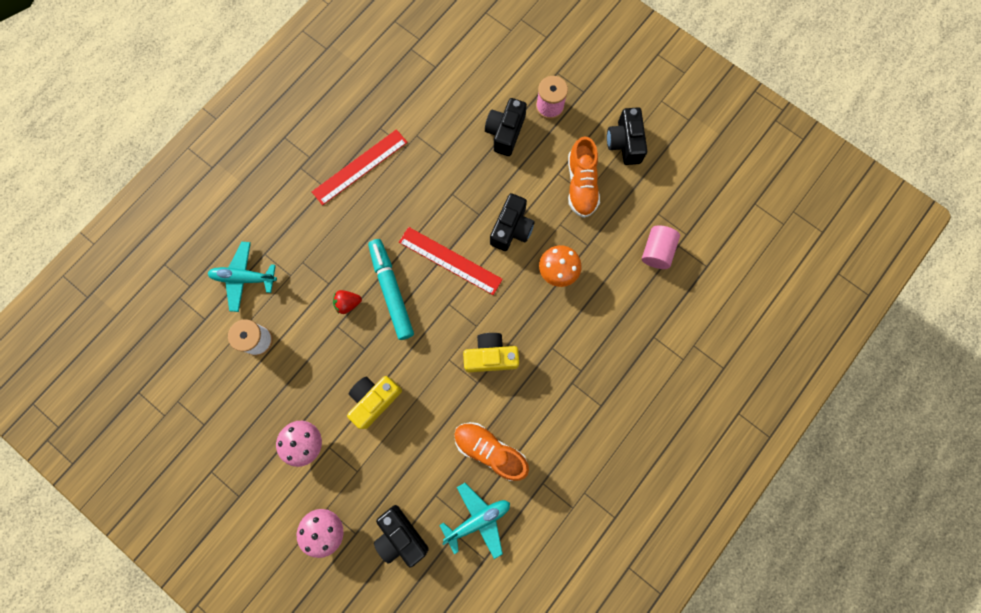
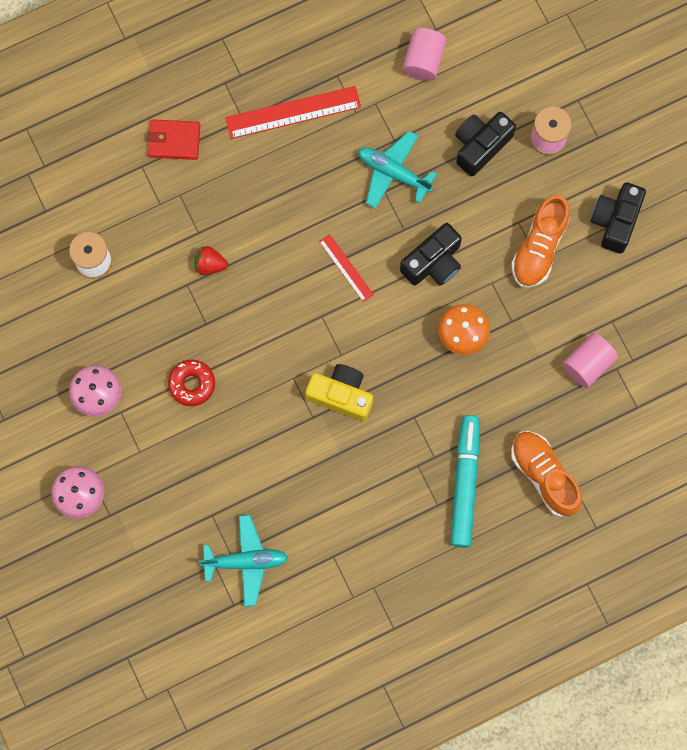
camera: 25 degrees right, 0 degrees up
(244, 278) = (108, 184): turquoise plane -> turquoise plane (393, 173)
(281, 225) = (174, 141): none -> red wallet
(374, 400) = (192, 384): yellow camera -> red donut
(391, 291) = (264, 272): turquoise marker -> turquoise marker (464, 483)
(401, 536) = (156, 539): black camera -> none
(437, 91) = (423, 60): none -> pink cylinder
(450, 261) = (346, 268): red ruler -> red ruler, size x0.56
(490, 450) = (292, 495): orange shoe -> orange shoe (544, 475)

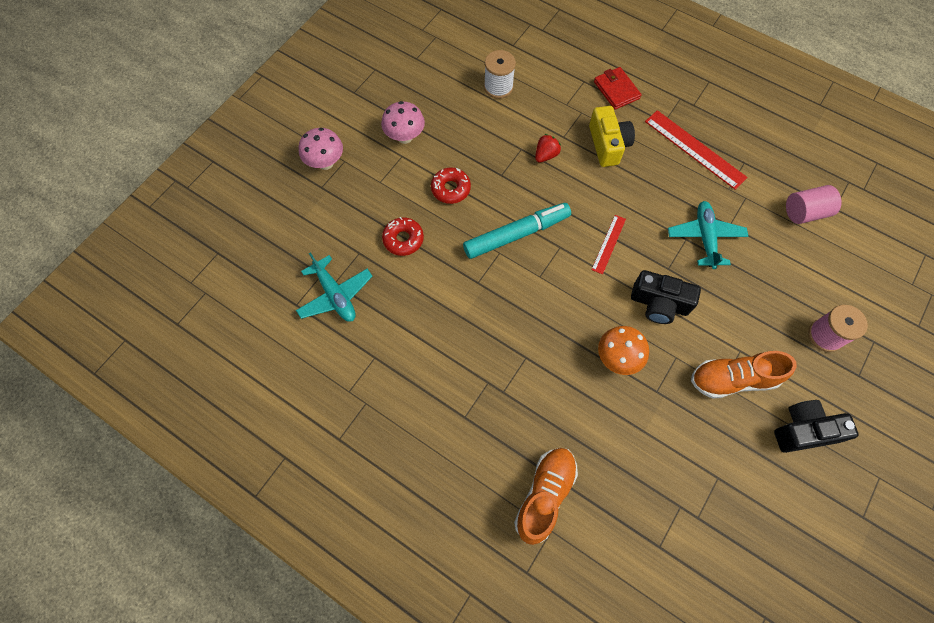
camera: 60 degrees right, 10 degrees down
(210, 264) = (546, 155): red strawberry -> red strawberry turned 60 degrees clockwise
(222, 463) = (403, 239): none -> red donut
(341, 395) = (508, 293): yellow camera -> yellow camera (608, 144)
(464, 483) = (496, 429): turquoise marker -> turquoise marker (516, 234)
(480, 146) = (776, 288): black camera -> none
(587, 364) = (666, 478): pink cylinder -> none

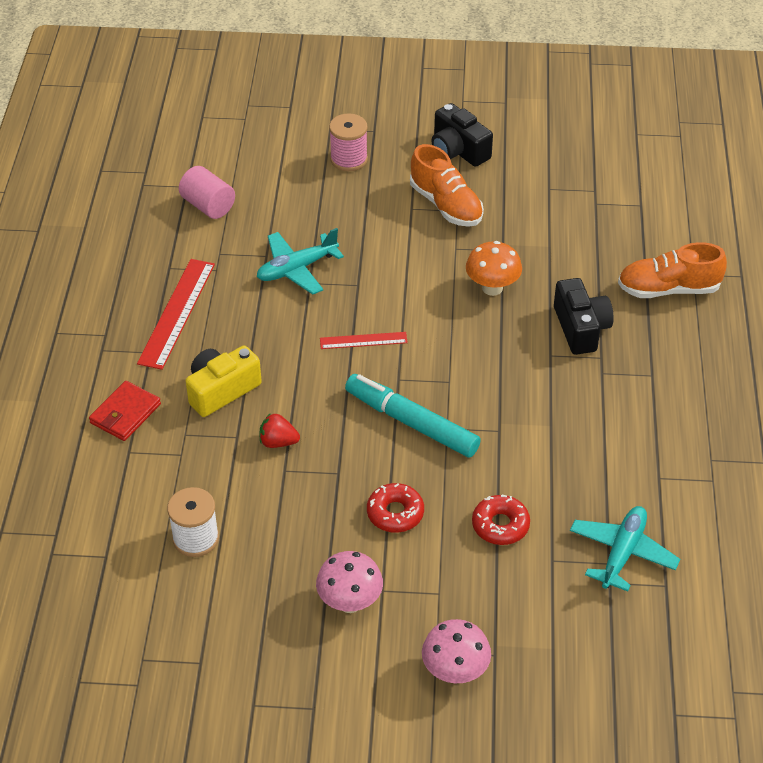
camera: 120 degrees left, 20 degrees down
(659, 304) = (406, 278): black camera -> black camera (580, 328)

